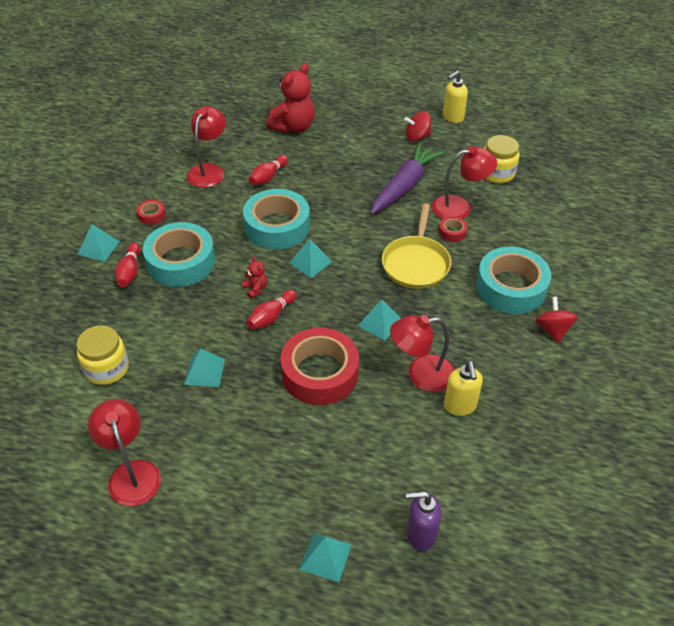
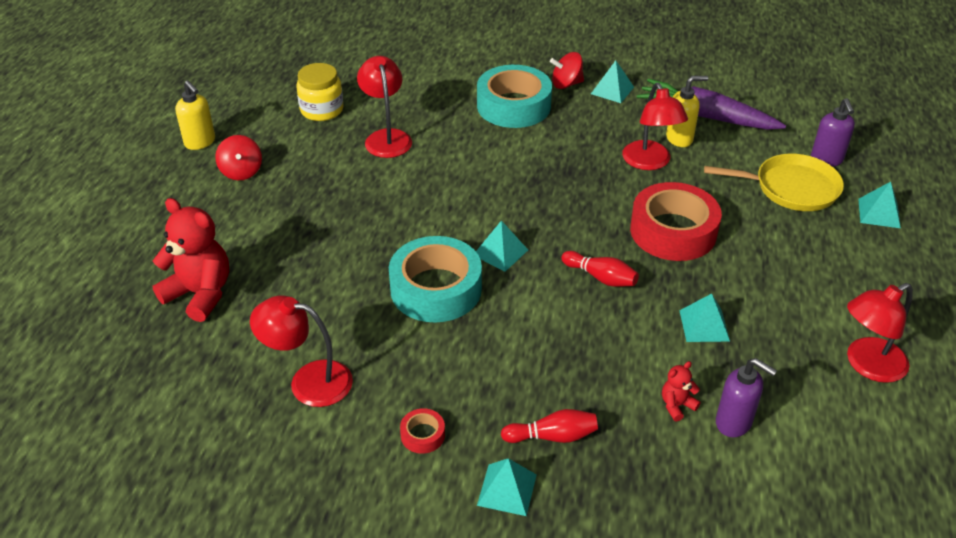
camera: 95 degrees left, 5 degrees down
(107, 368) = (734, 423): yellow jar -> purple soap dispenser
(181, 262) = (521, 380): turquoise tape -> none
(255, 289) = (557, 297): red teddy bear -> red teddy bear (677, 405)
(268, 177) = (326, 309): red bowling pin -> none
(380, 322) = (587, 192): turquoise pyramid -> turquoise pyramid (612, 90)
(404, 186) = (346, 180): purple carrot -> purple carrot (705, 116)
(416, 263) = (488, 168): yellow pan -> yellow pan (791, 188)
(452, 232) = (431, 143): red tape -> none

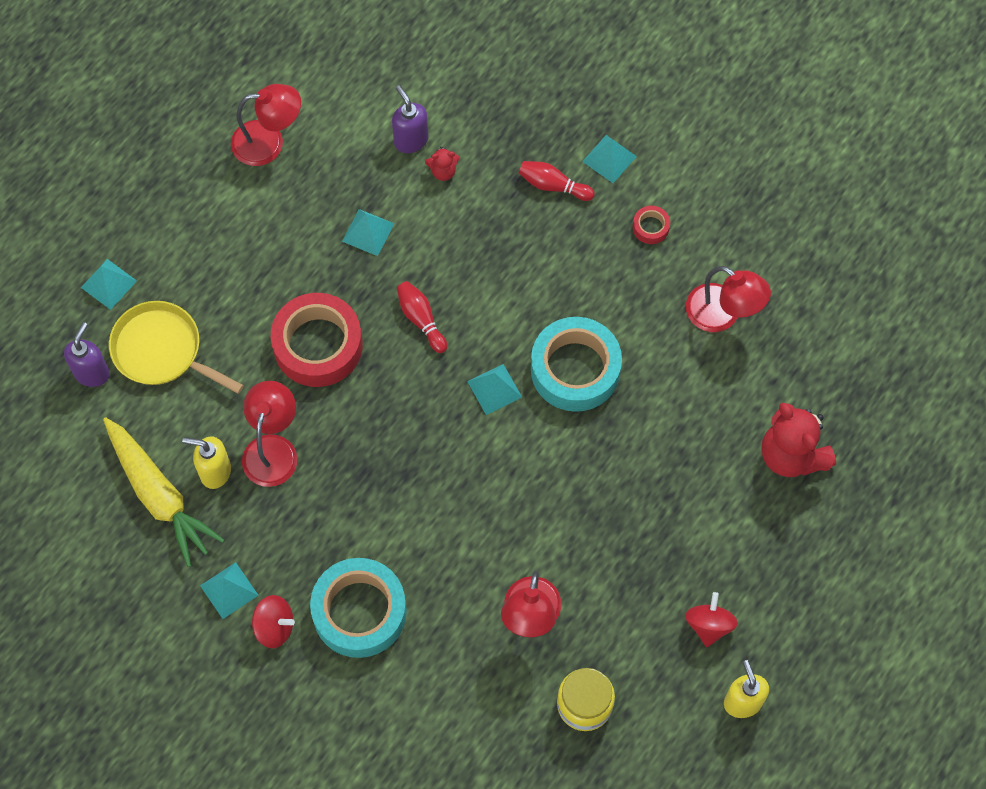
camera: 155 degrees left, 25 degrees up
(705, 116) = (159, 495): purple carrot -> yellow carrot

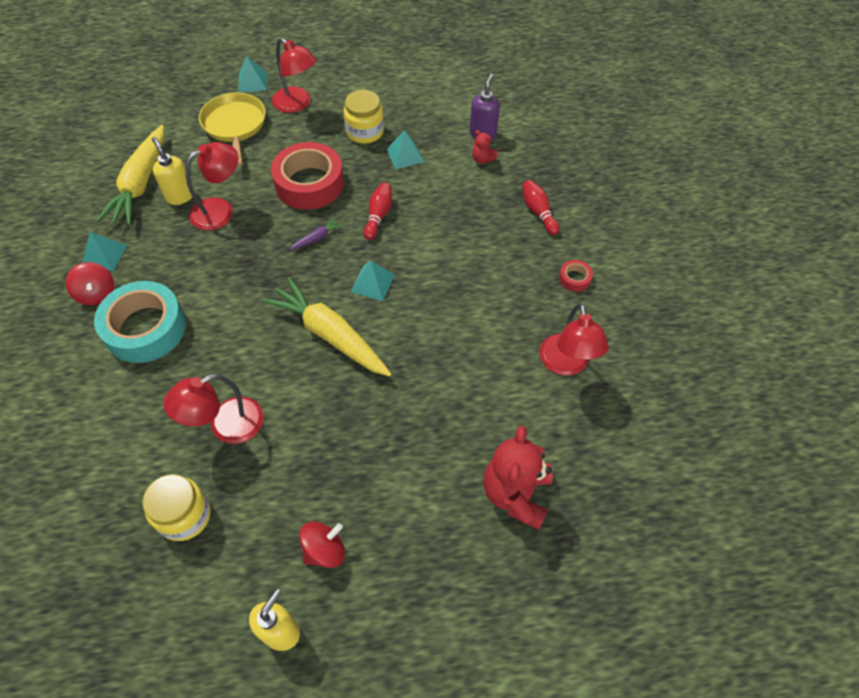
camera: 45 degrees right, 10 degrees down
(92, 373) = (192, 109): purple soap dispenser -> none
(269, 142) = (408, 83): red lamp -> red lamp (297, 104)
(298, 240) = (365, 132): none -> yellow jar
(395, 392) = (317, 238): none -> purple carrot
(516, 468) = (329, 335): none -> yellow carrot
(575, 369) = (433, 314): turquoise tape -> none
(609, 159) = (590, 225): turquoise pyramid -> none

